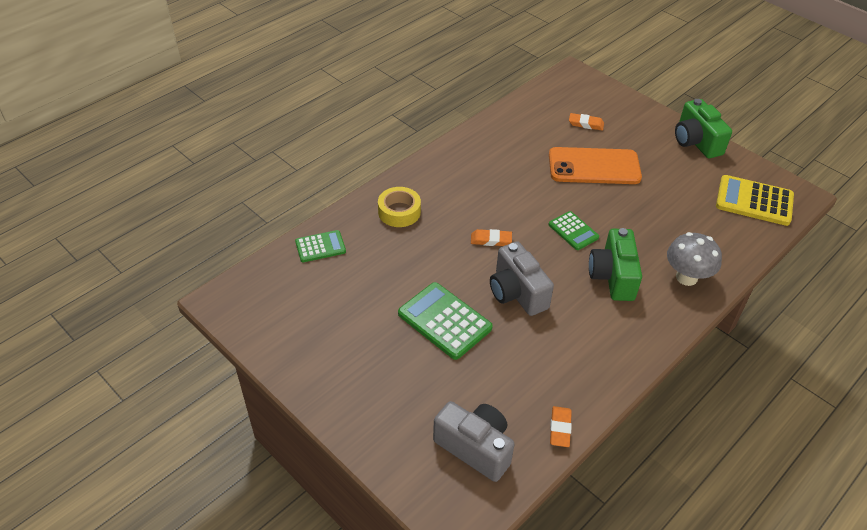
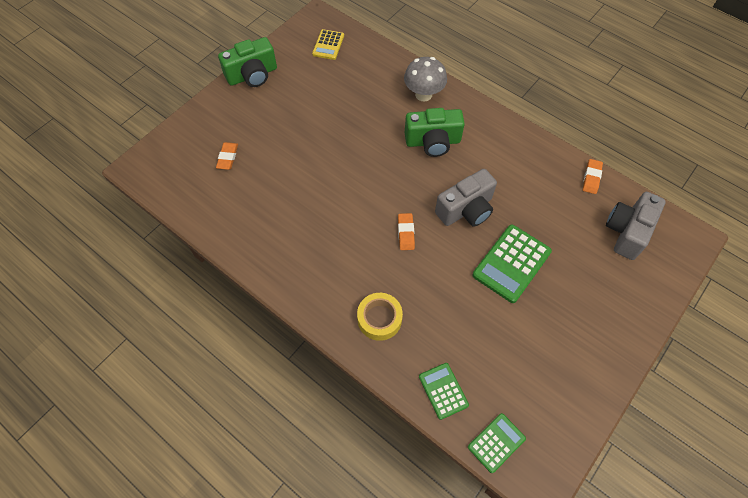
camera: 95 degrees left, 15 degrees up
(560, 428) = (591, 178): orange eraser -> orange eraser turned 75 degrees counterclockwise
(573, 231) = (383, 169): green calculator -> green calculator (496, 442)
(594, 166) = (293, 152): orange phone -> none
(754, 201) = (328, 45): yellow calculator -> yellow calculator, size x0.60

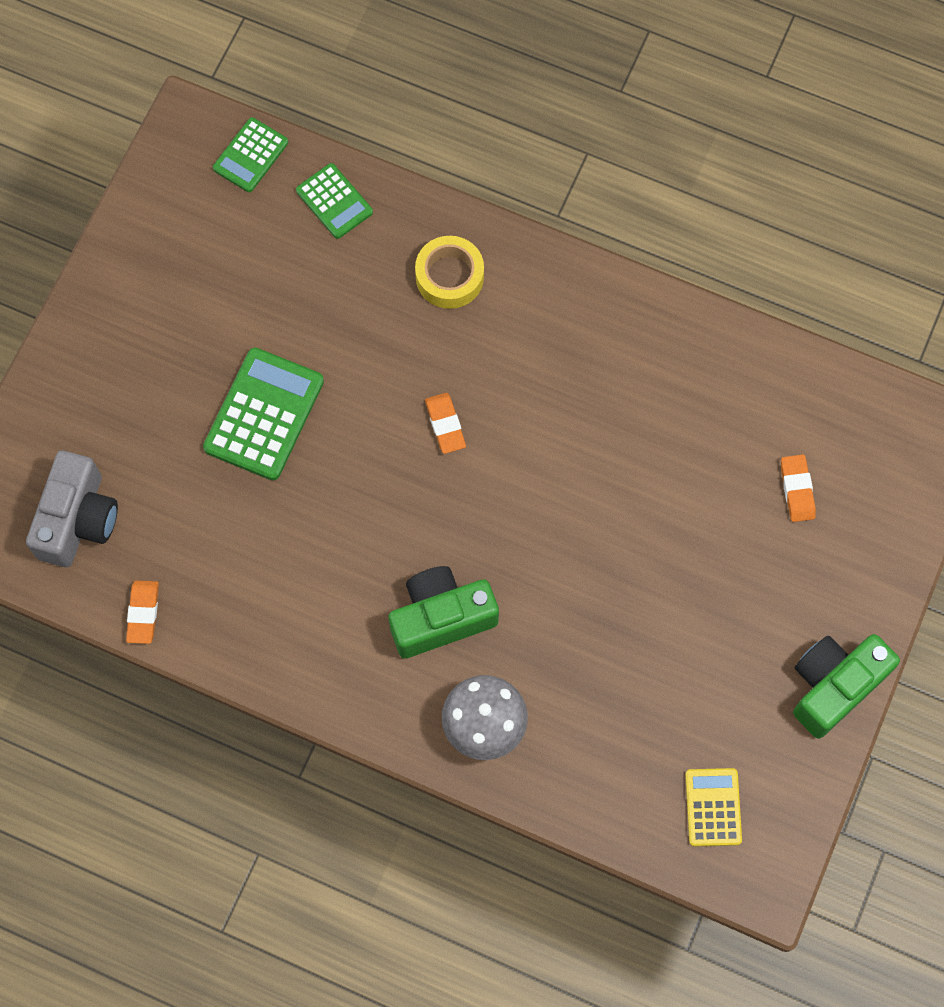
camera: 165 degrees right, 10 degrees up
(466, 210) = (354, 492): grey camera -> none

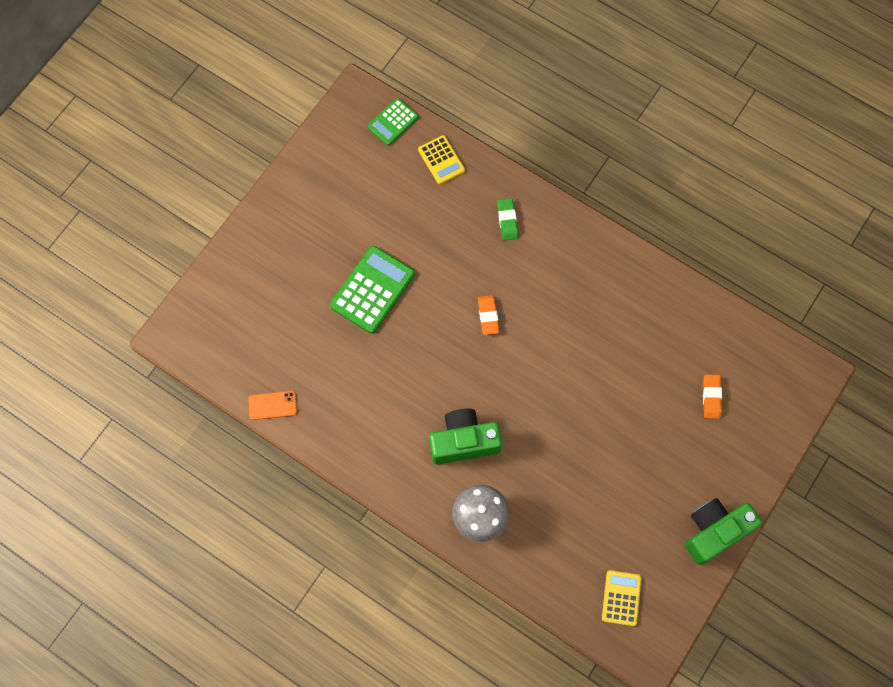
camera: 10 degrees right, 0 degrees up
(78, 520) = (242, 338): grey camera -> none
(143, 613) = (272, 405): orange eraser -> orange phone
(334, 201) = (441, 160): green calculator -> yellow calculator
(449, 277) = (507, 220): yellow tape -> green eraser

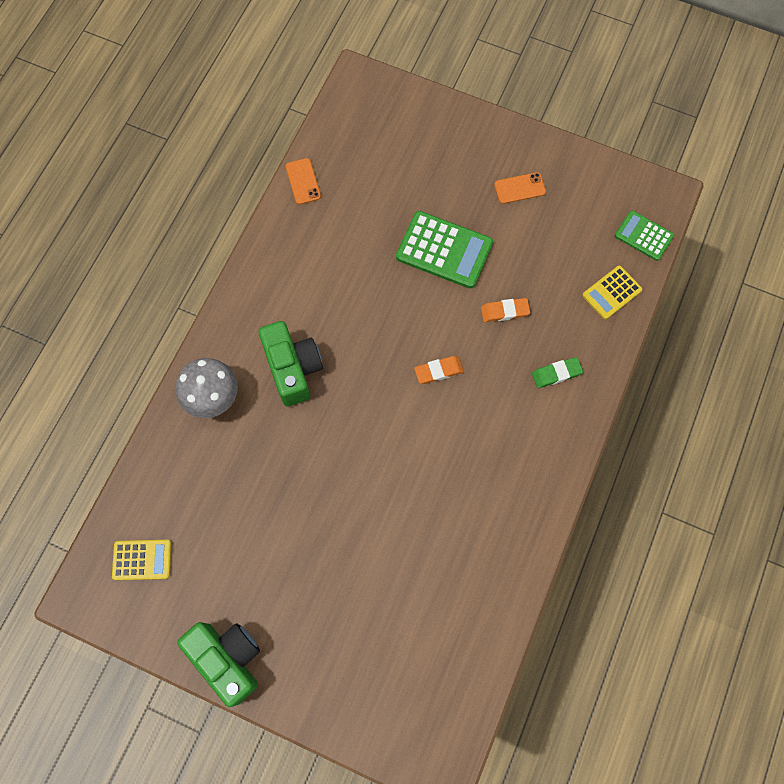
camera: 80 degrees right, 0 degrees up
(323, 213) = (519, 188): none -> orange phone
(711, 397) = (388, 636): orange eraser -> orange eraser (504, 311)

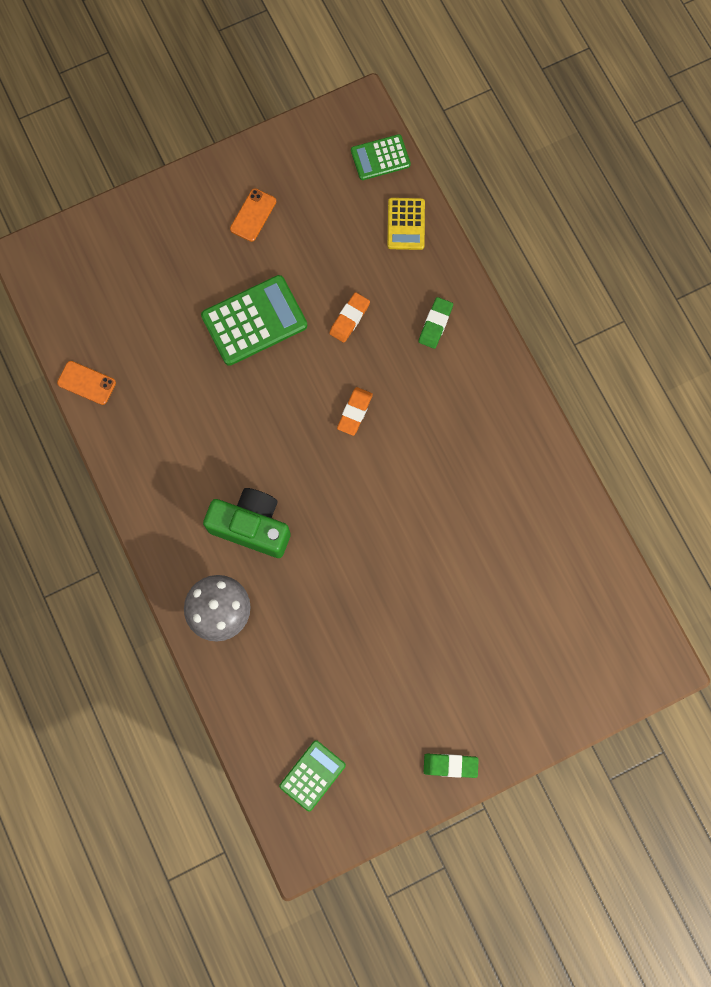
camera: 50 degrees left, 5 degrees up
(142, 560) = (312, 775): yellow calculator -> green calculator
(228, 658) = (450, 765): green camera -> green eraser

